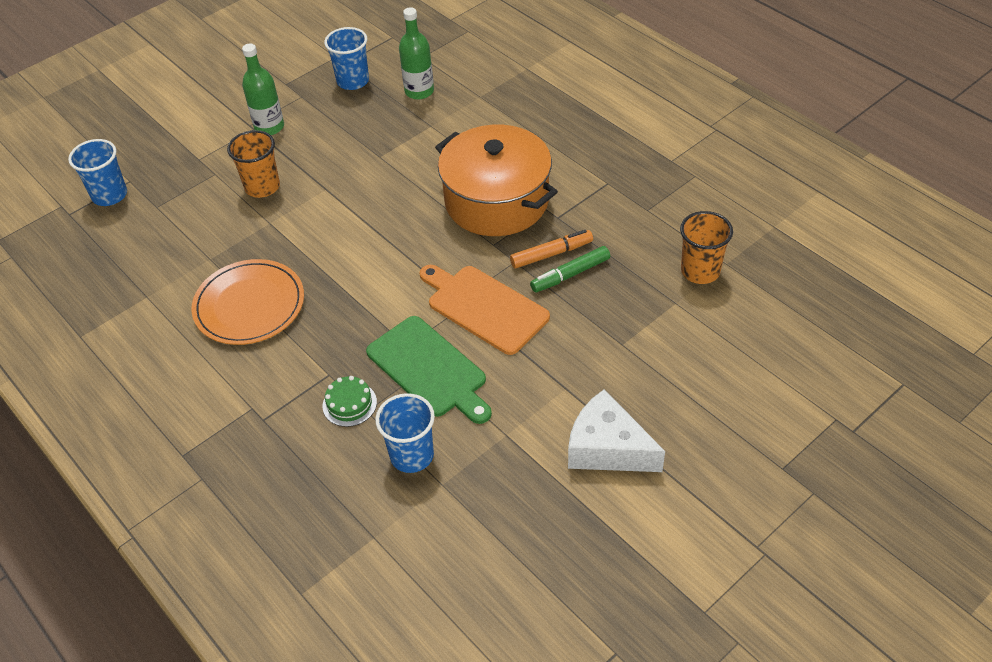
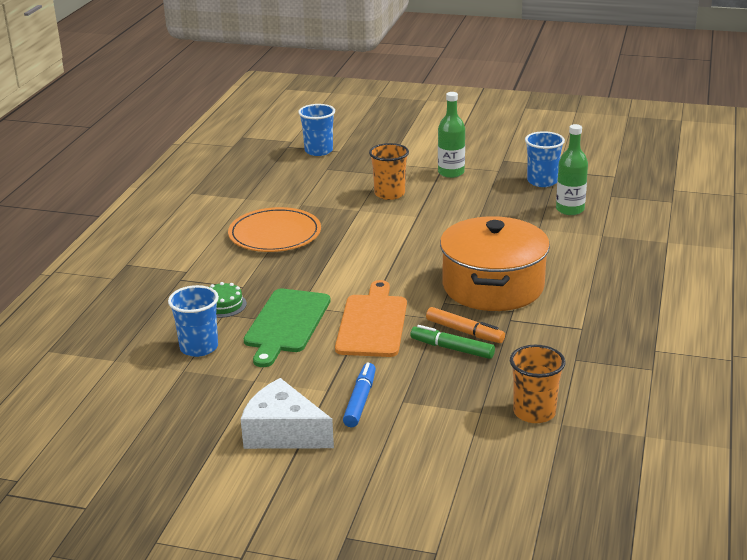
camera: 55 degrees right, 20 degrees down
(599, 372) = (360, 401): none -> blue marker
(607, 448) = (283, 433): white cheese -> white cheese turned 60 degrees counterclockwise

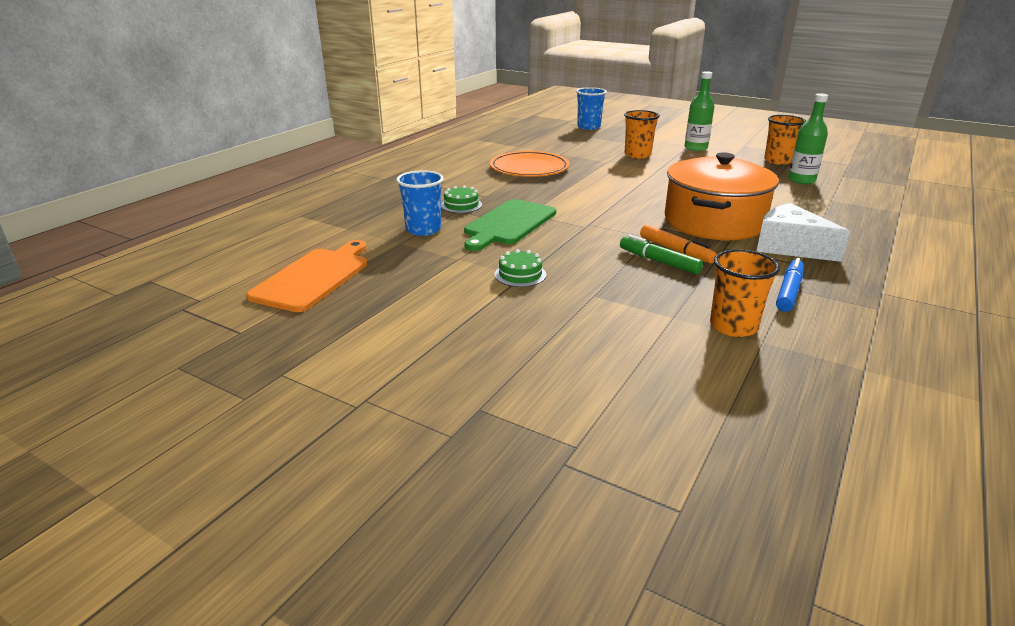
camera: 15 degrees right, 0 degrees up
(283, 433) = (462, 302): white cheese -> white cheese (790, 247)
(325, 389) = (520, 274): none -> green cake
(360, 401) = (550, 288): blue marker -> blue marker (789, 291)
(372, 323) = (588, 233): orange cutting board -> orange cutting board (314, 277)
(542, 181) = (778, 161): blue cup -> orange cup

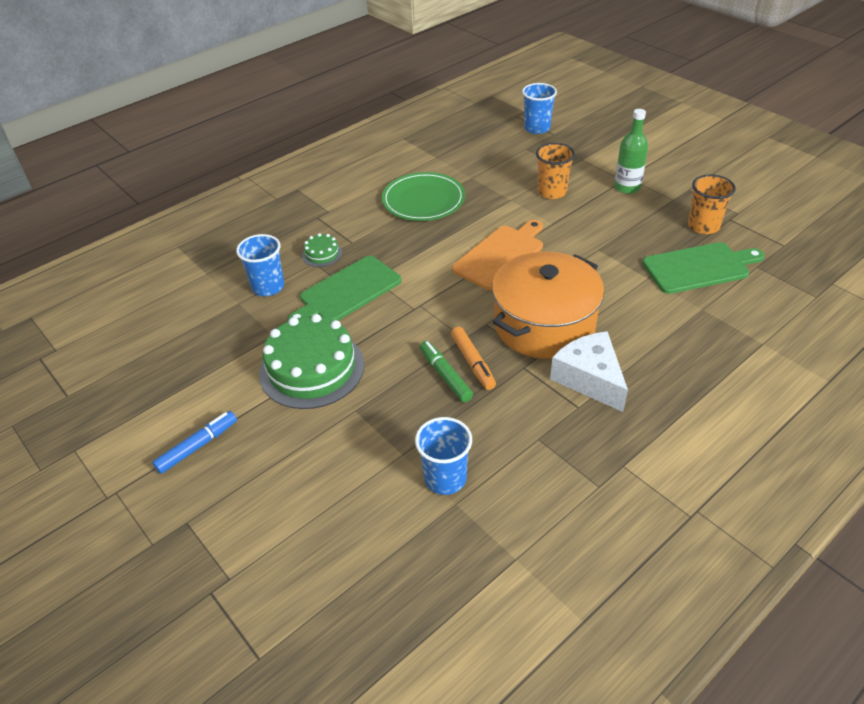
camera: 20 degrees right, 15 degrees up
(314, 277) = (148, 338): orange cutting board -> orange cutting board (501, 255)
(520, 274) = (312, 369): green cake -> green cake, size x2.22
(529, 168) = (423, 200): orange plate -> green plate
(733, 326) = (445, 478): orange cup -> blue cup
(789, 291) = (533, 444): blue marker -> blue marker (198, 446)
(801, 180) = (699, 267): green bottle -> green cutting board

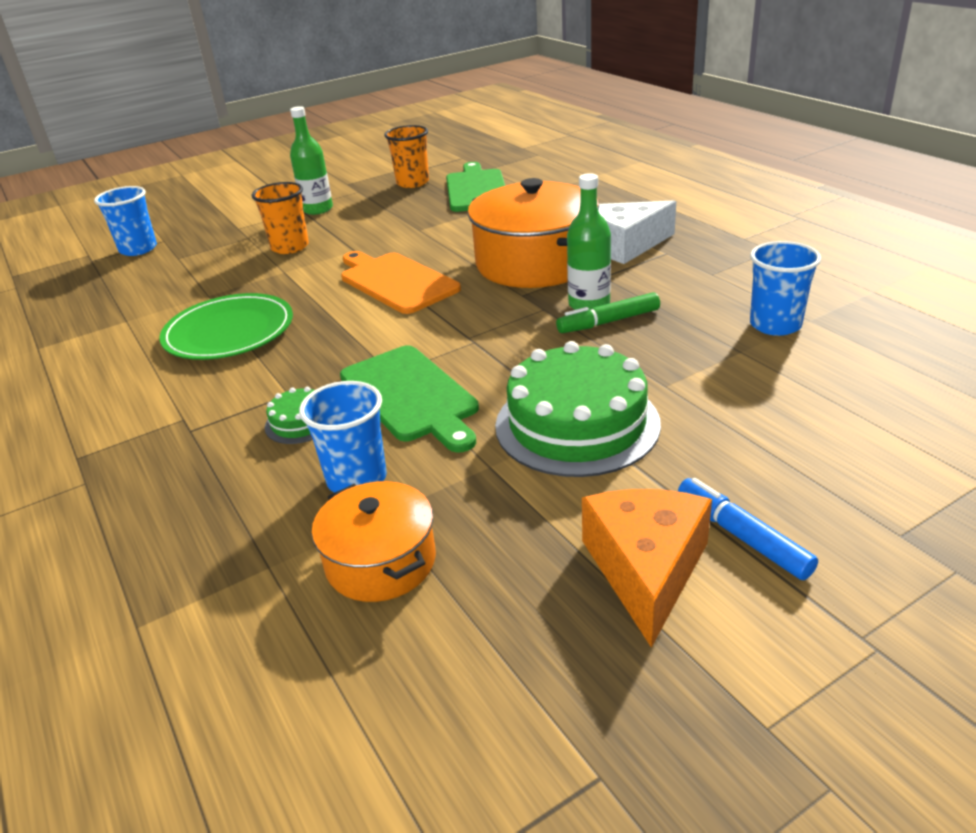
camera: 80 degrees left, 10 degrees down
(179, 406) = (646, 570): none -> orange cheese
(203, 309) = (381, 561): none -> orange pot
(473, 362) = (589, 304): orange marker -> green bottle

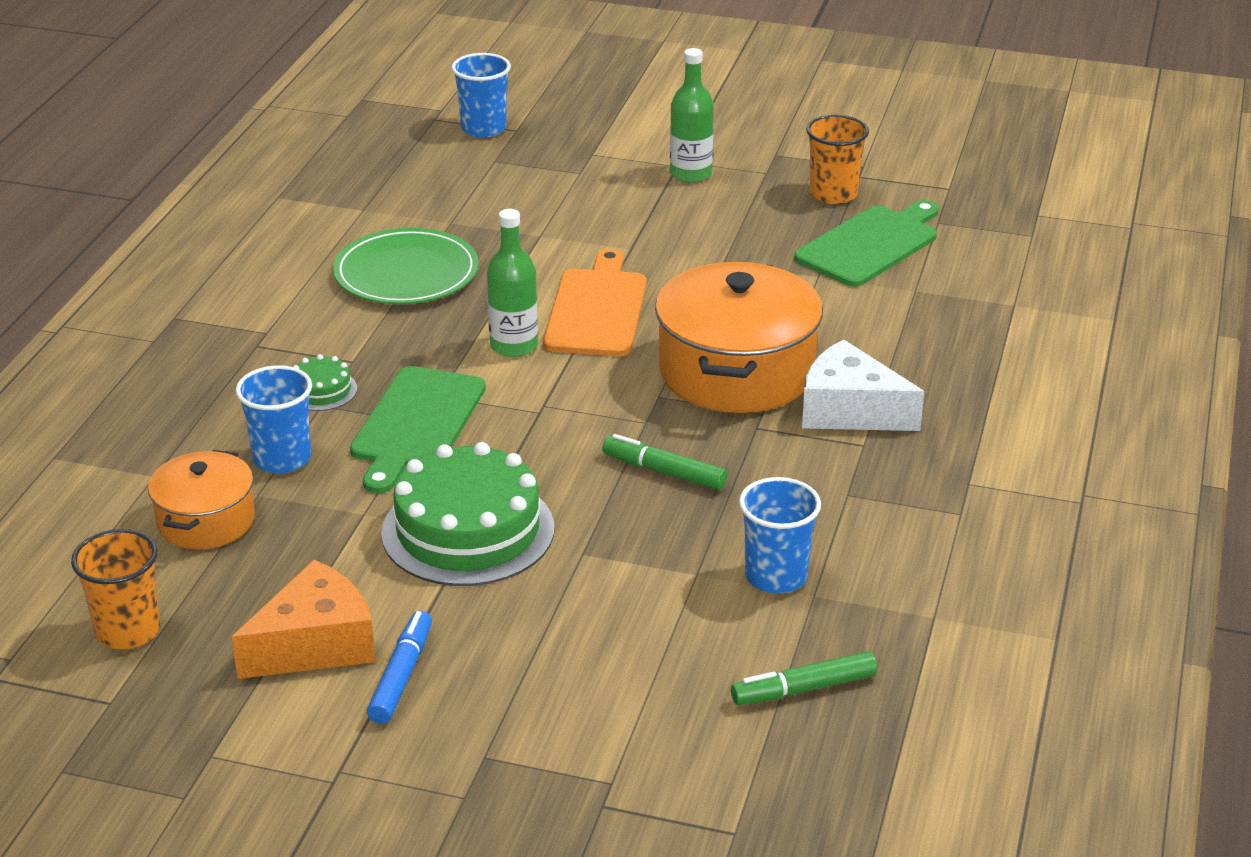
camera: 45 degrees right, 0 degrees up
(290, 247) = (590, 208): orange cup -> orange cup (128, 631)
(589, 304) = (685, 445): green bottle -> green bottle (514, 346)
(918, 359) = (804, 689): none -> green marker

